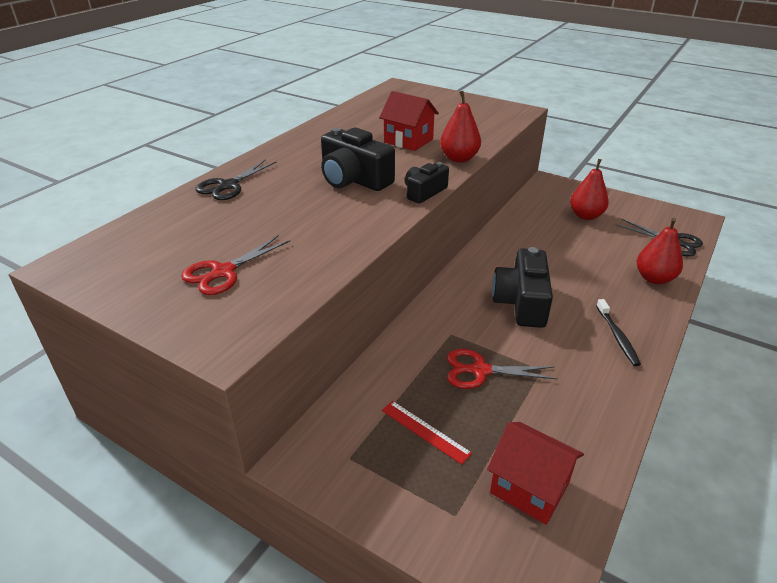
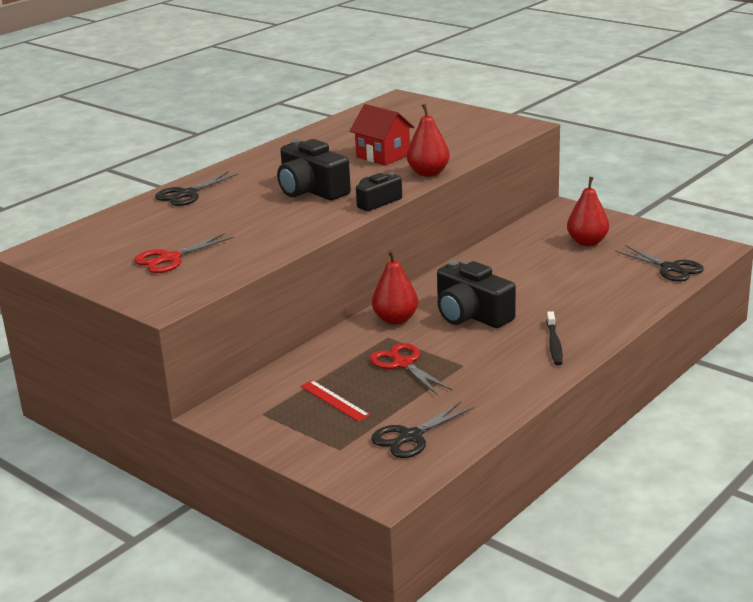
camera: 10 degrees right, 10 degrees down
(479, 371) = (402, 363): red scissors -> red scissors turned 45 degrees clockwise
(521, 302) = (471, 315): black camera -> black camera turned 60 degrees counterclockwise
(529, 488) = (410, 437): red house -> black scissors
(654, 278) = (626, 299): red pear -> red pear (395, 319)

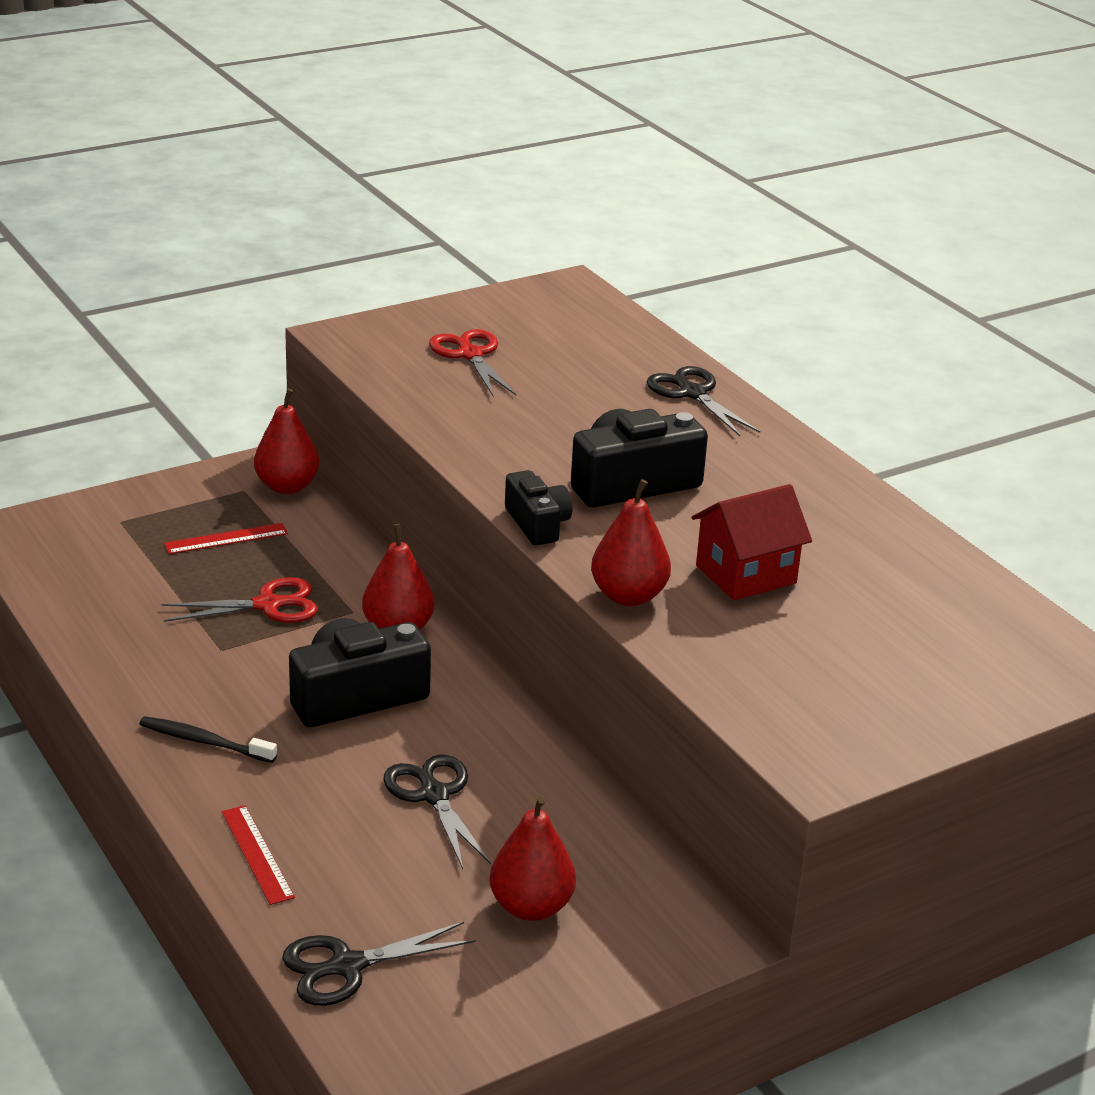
camera: 105 degrees right, 5 degrees up
(247, 398) = (287, 486): none -> red pear
(410, 437) = (95, 568): black scissors -> black scissors (434, 794)
(624, 306) = (257, 854): none -> red ruler

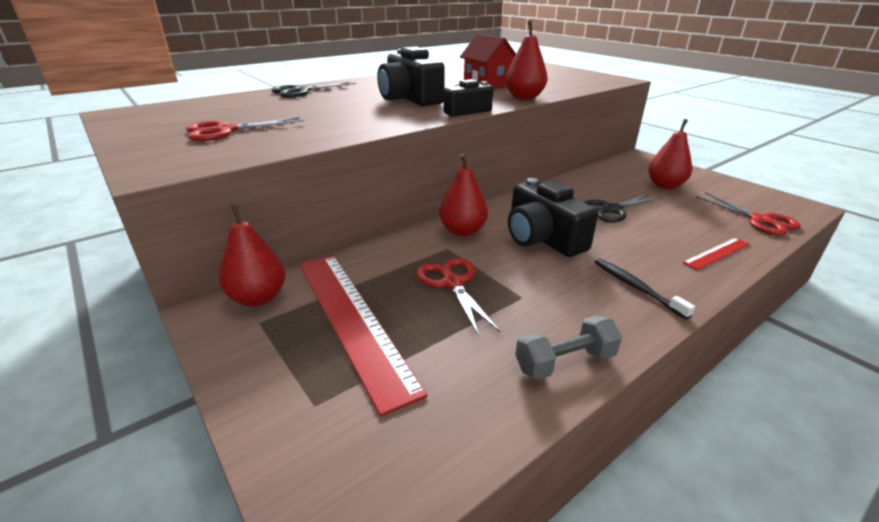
camera: 95 degrees left, 0 degrees up
(104, 653) = (565, 362): none -> grey dumbbell
(204, 742) = (636, 287): black toothbrush -> black toothbrush turned 135 degrees clockwise
(226, 539) = (351, 319): red ruler -> red ruler, size x2.15
(345, 967) = (760, 220): black scissors -> red scissors

